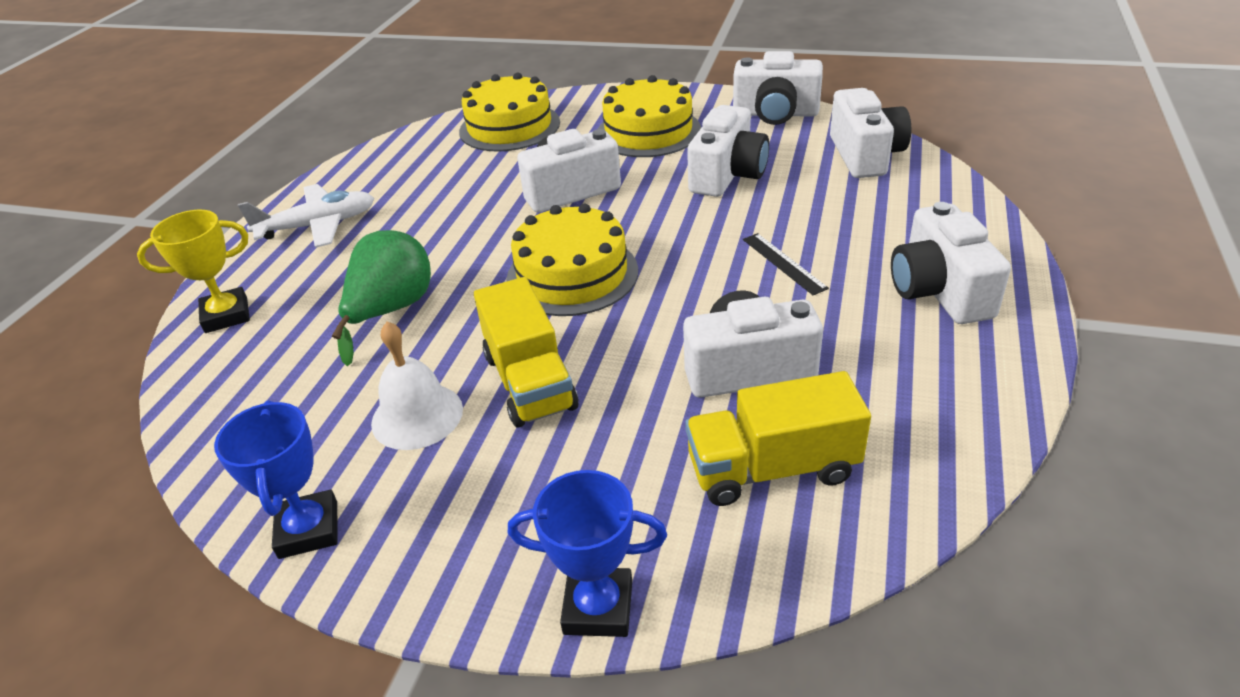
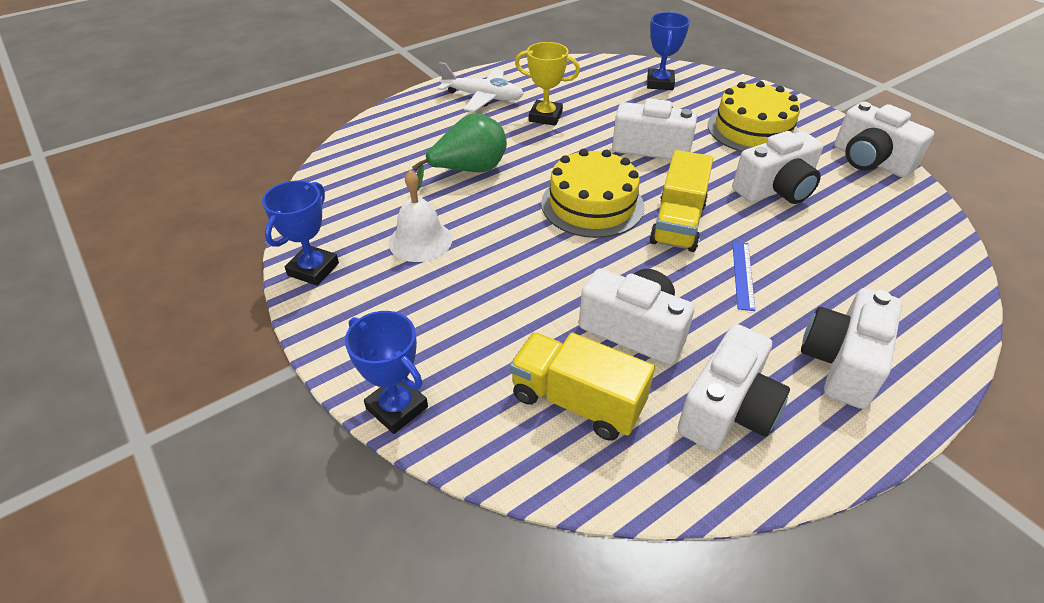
camera: 35 degrees right, 5 degrees up
(226, 315) = (389, 128): yellow trophy -> yellow trophy (545, 117)
(509, 127) = (660, 83): yellow cake -> blue trophy
(529, 381) = (497, 257): yellow truck -> yellow truck (677, 223)
(784, 263) = (743, 275): black ruler -> blue ruler
(865, 155) = (908, 229): white camera -> white camera (727, 410)

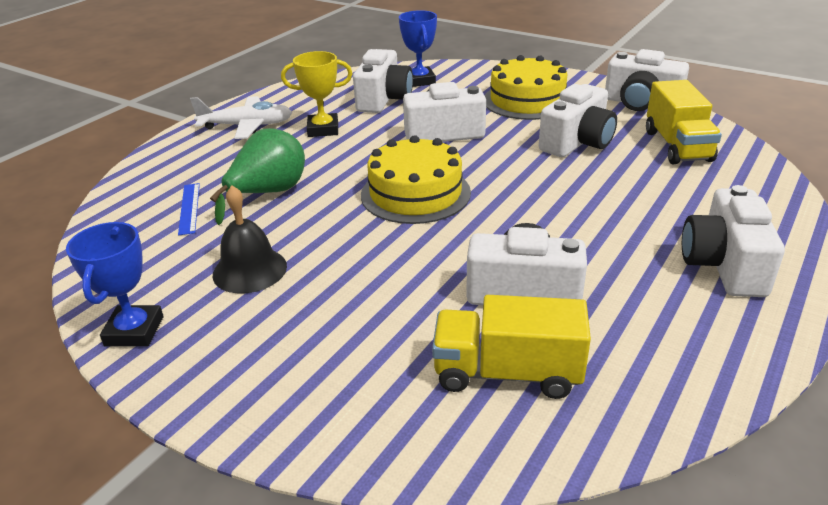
camera: 20 degrees left, 10 degrees down
(397, 408) = (314, 442): blue trophy -> none
(420, 240) = (249, 270): white bell -> black bell
(677, 223) = (507, 190): yellow truck -> yellow truck (677, 146)
(727, 410) = (653, 335): white camera -> white camera (383, 99)
(743, 275) = (593, 217): blue ruler -> blue ruler (189, 208)

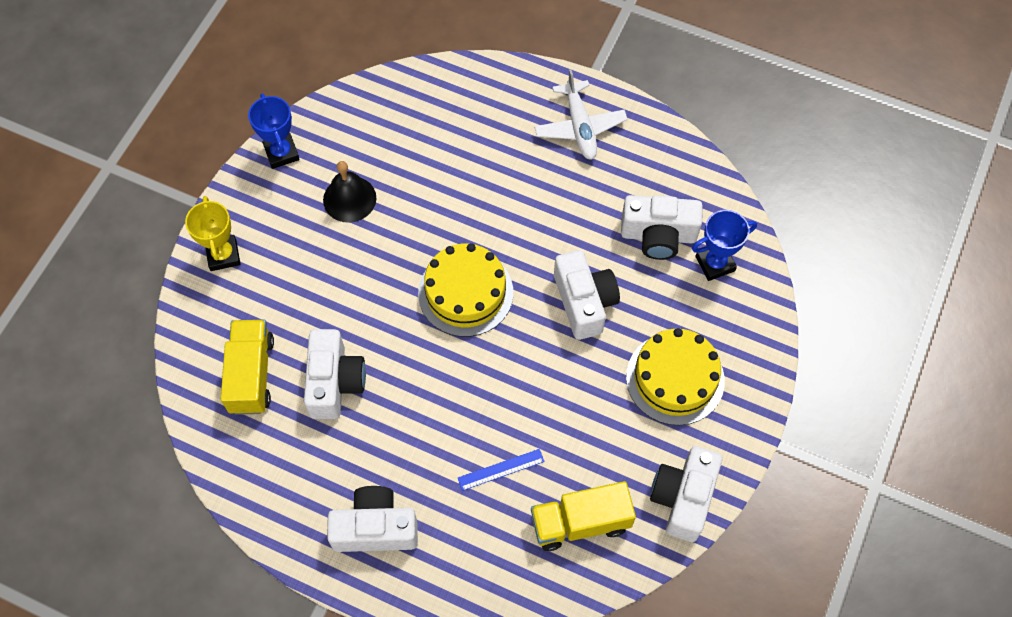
camera: 80 degrees right, 30 degrees up
(134, 331) = (281, 153): blue trophy -> blue trophy turned 75 degrees clockwise
(189, 208) = (428, 131): blue ruler -> blue ruler (501, 470)
(268, 193) = (455, 181): green pear -> none
(323, 129) = (580, 194): yellow trophy -> yellow trophy (223, 255)
(577, 142) = (577, 427): white camera -> none

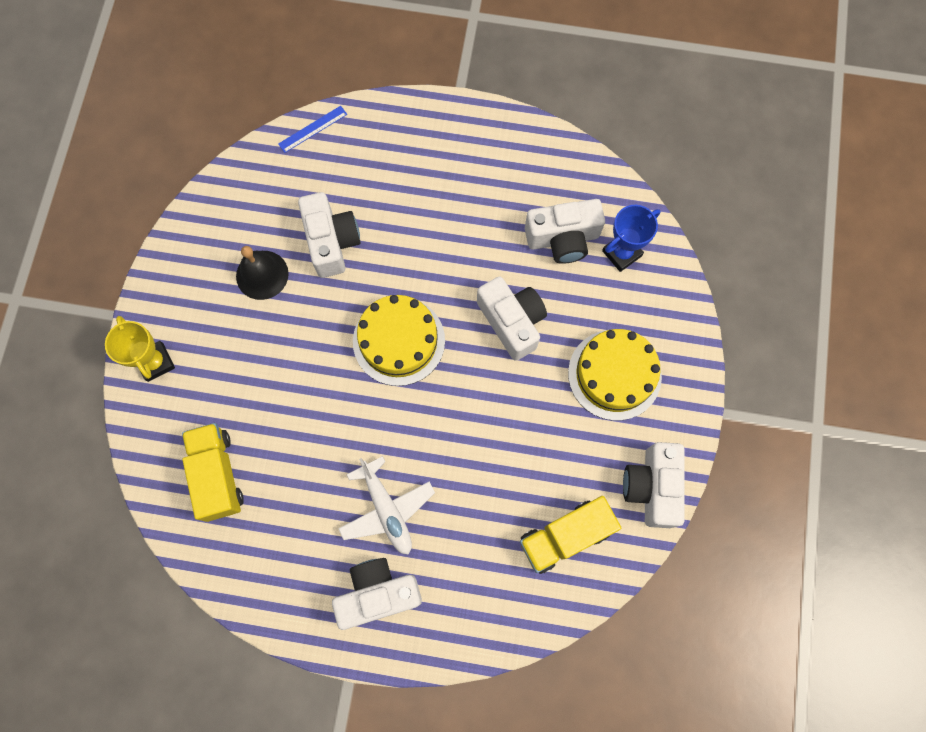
camera: 15 degrees left, 10 degrees up
(281, 153) = (183, 244): blue trophy -> none
(334, 382) = (299, 461): white camera -> white camera (331, 242)
(501, 470) = (479, 505): blue ruler -> blue ruler (313, 129)
(579, 127) = (461, 148): white plane -> white plane (387, 509)

